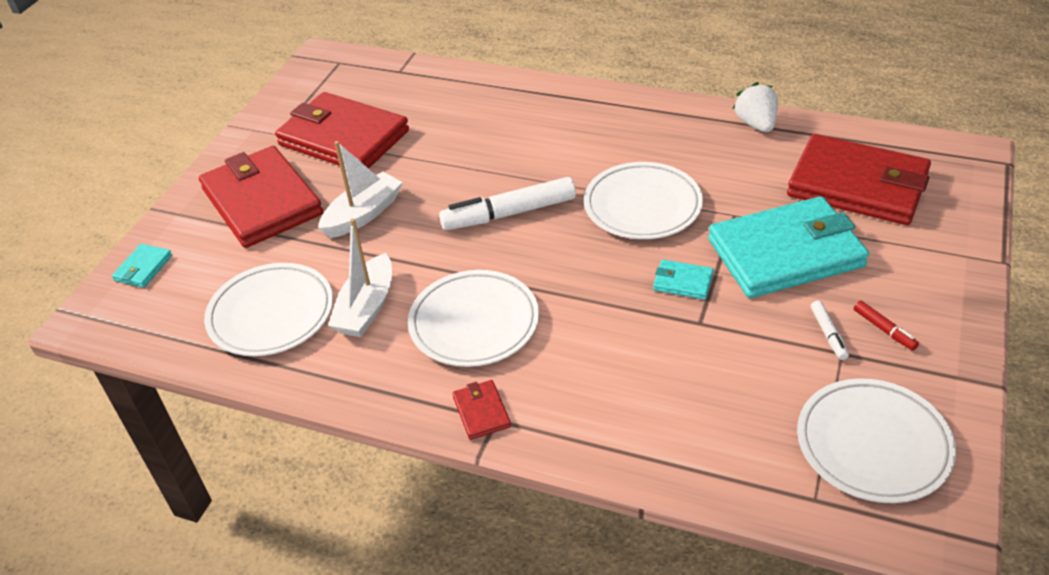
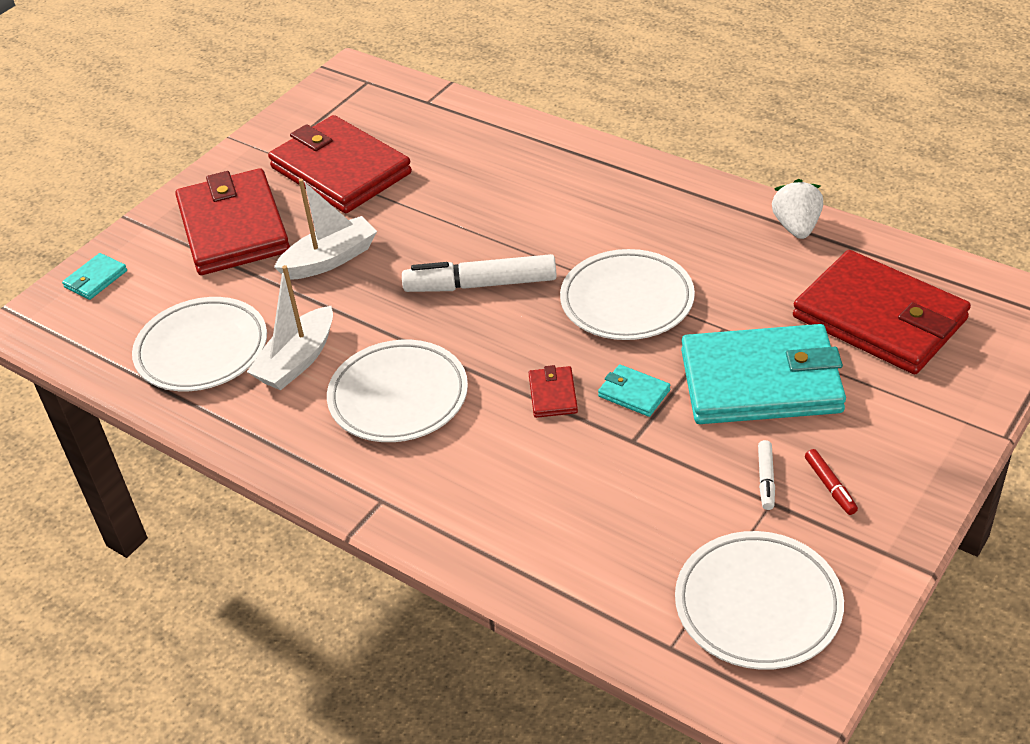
camera: 15 degrees right, 0 degrees up
(481, 412) = (370, 490): red wallet -> red wallet (553, 394)

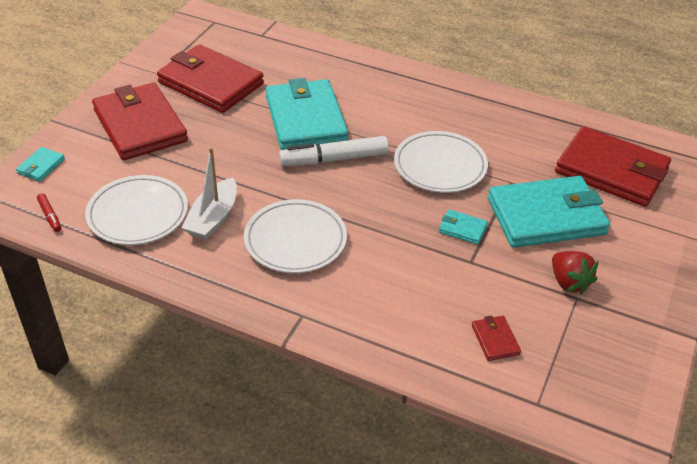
camera: 15 degrees left, 0 degrees up
(330, 259) = (219, 146): white boat -> none
(456, 226) = (305, 119): none -> turquoise wallet
(553, 394) = (406, 233): red wallet -> red wallet (495, 340)
(758, 605) = (588, 369): white plate -> none
(766, 479) = (569, 282): white marker -> red strawberry
(796, 227) = (539, 113): white strawberry -> none
(830, 486) = (612, 284): red marker -> red marker (50, 216)

